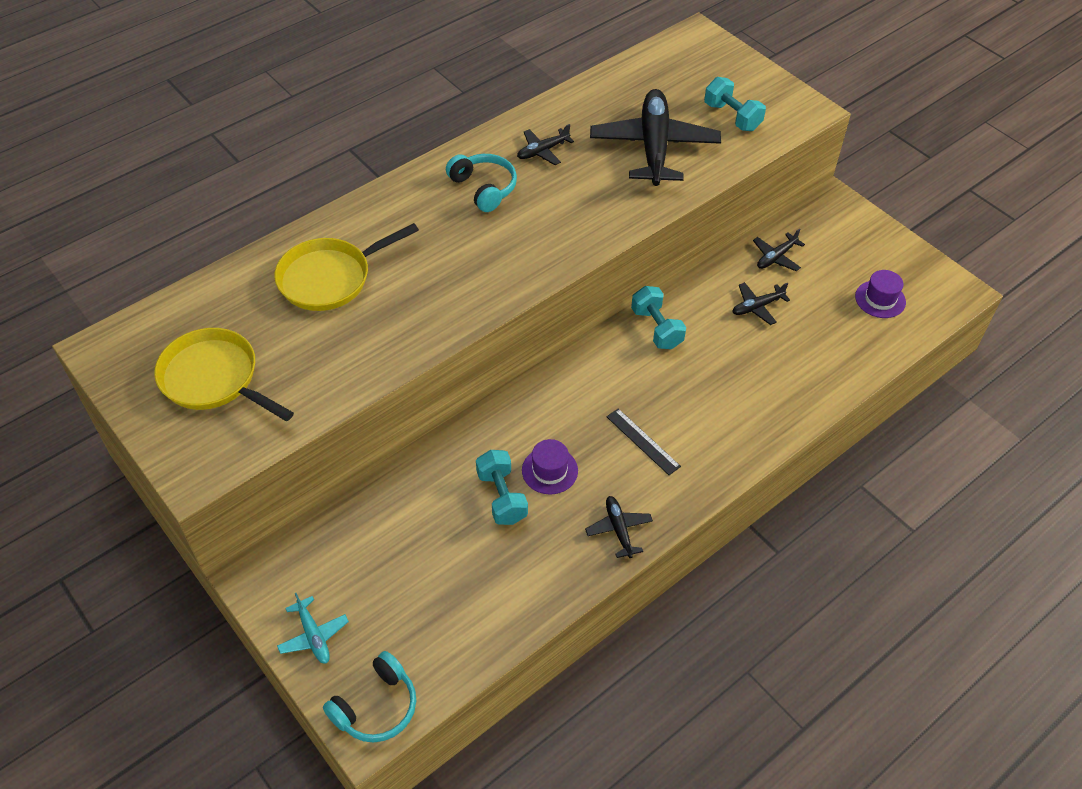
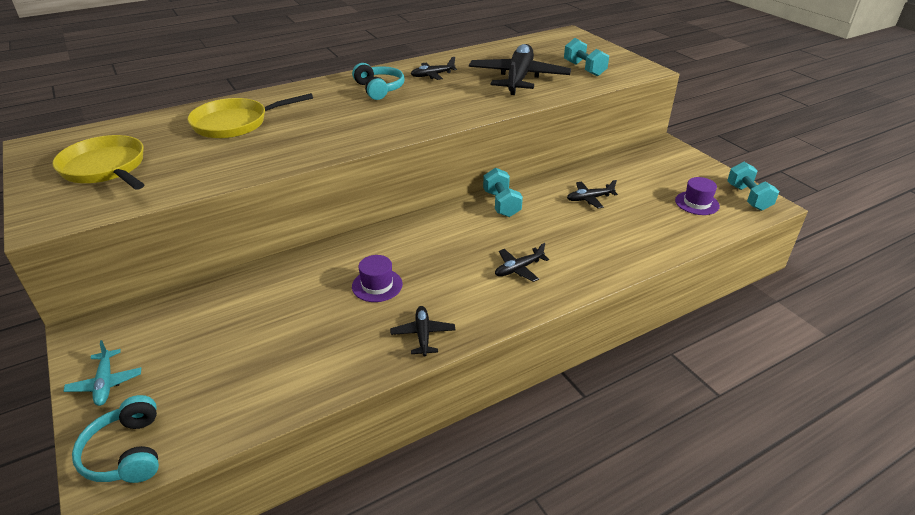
camera: 10 degrees right, 15 degrees down
(376, 707) = (126, 452): turquoise headphones -> turquoise headphones turned 105 degrees clockwise
(502, 497) = (327, 299): turquoise dumbbell -> turquoise dumbbell (748, 197)
(643, 441) = (466, 274): black ruler -> none
(776, 257) = (611, 172): black plane -> black plane (518, 269)

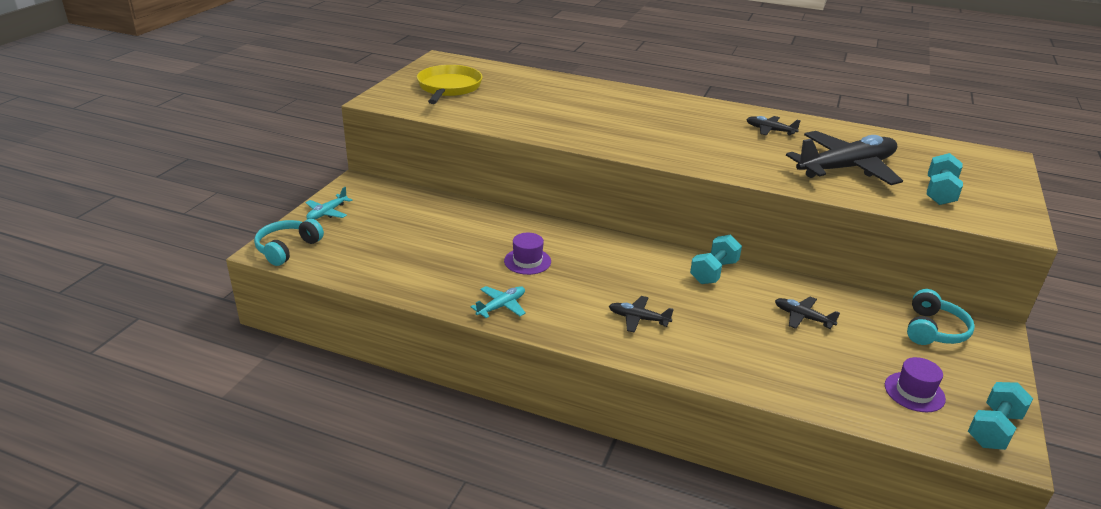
camera: 50 degrees right, 5 degrees down
(235, 123) = (561, 97): yellow pan -> none
(379, 89) = (703, 120): turquoise headphones -> turquoise headphones (933, 330)
(423, 335) = (501, 306): black plane -> turquoise plane

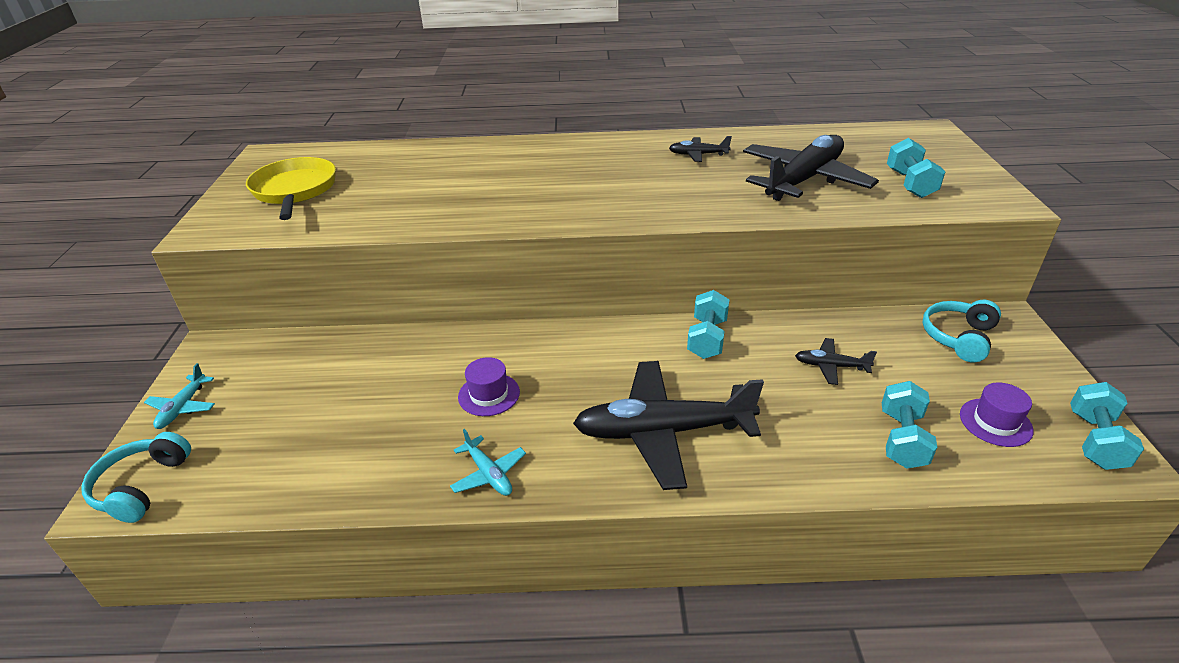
camera: 20 degrees left, 5 degrees up
(501, 306) = (489, 474): turquoise plane -> turquoise plane turned 120 degrees clockwise
(638, 319) = (662, 432): black plane -> black plane, size x2.23
(823, 378) = (902, 439): none -> turquoise dumbbell
(933, 330) = (958, 337): turquoise headphones -> turquoise headphones turned 150 degrees counterclockwise

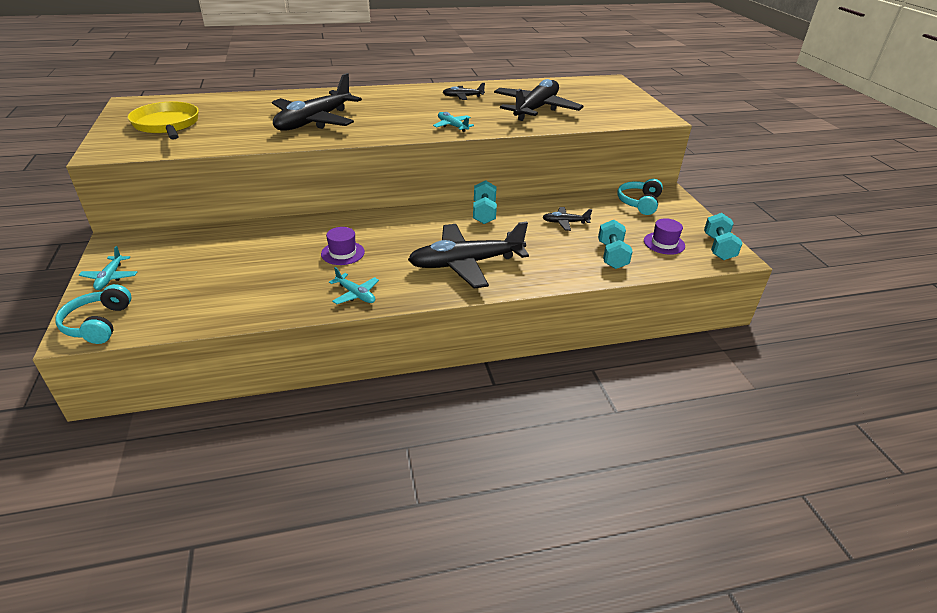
camera: 15 degrees left, 0 degrees up
(481, 191) = (314, 121): none -> black plane
(671, 206) = (452, 126): none -> turquoise plane
(910, 184) = (602, 110): turquoise dumbbell -> none

